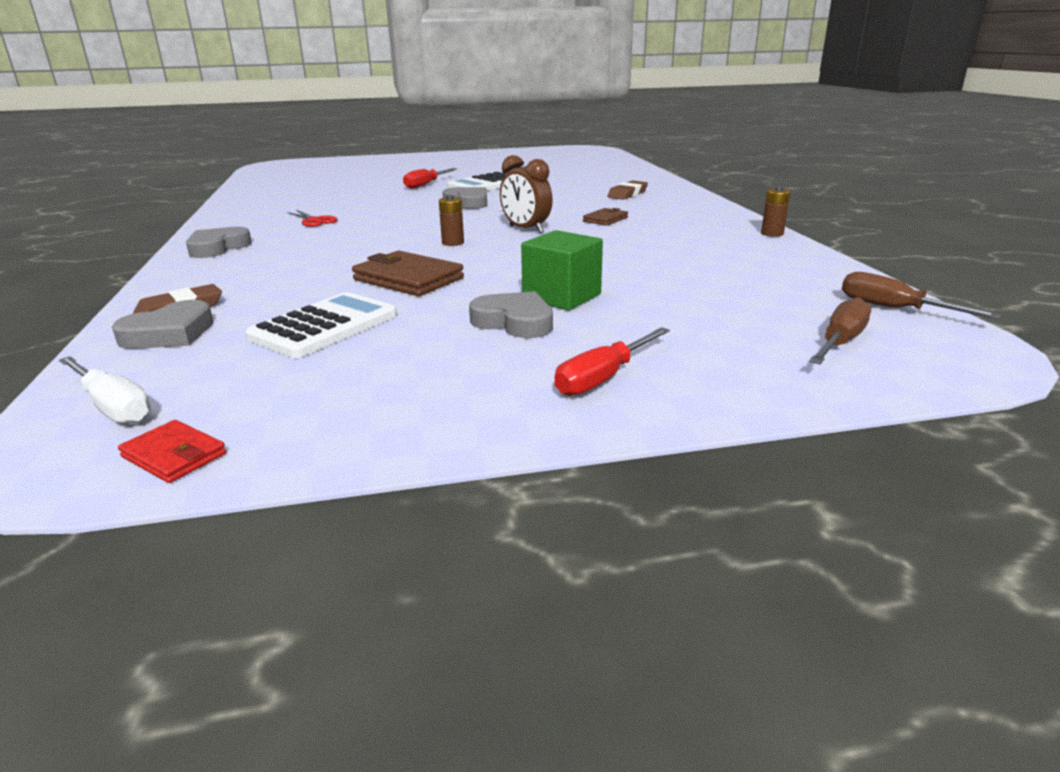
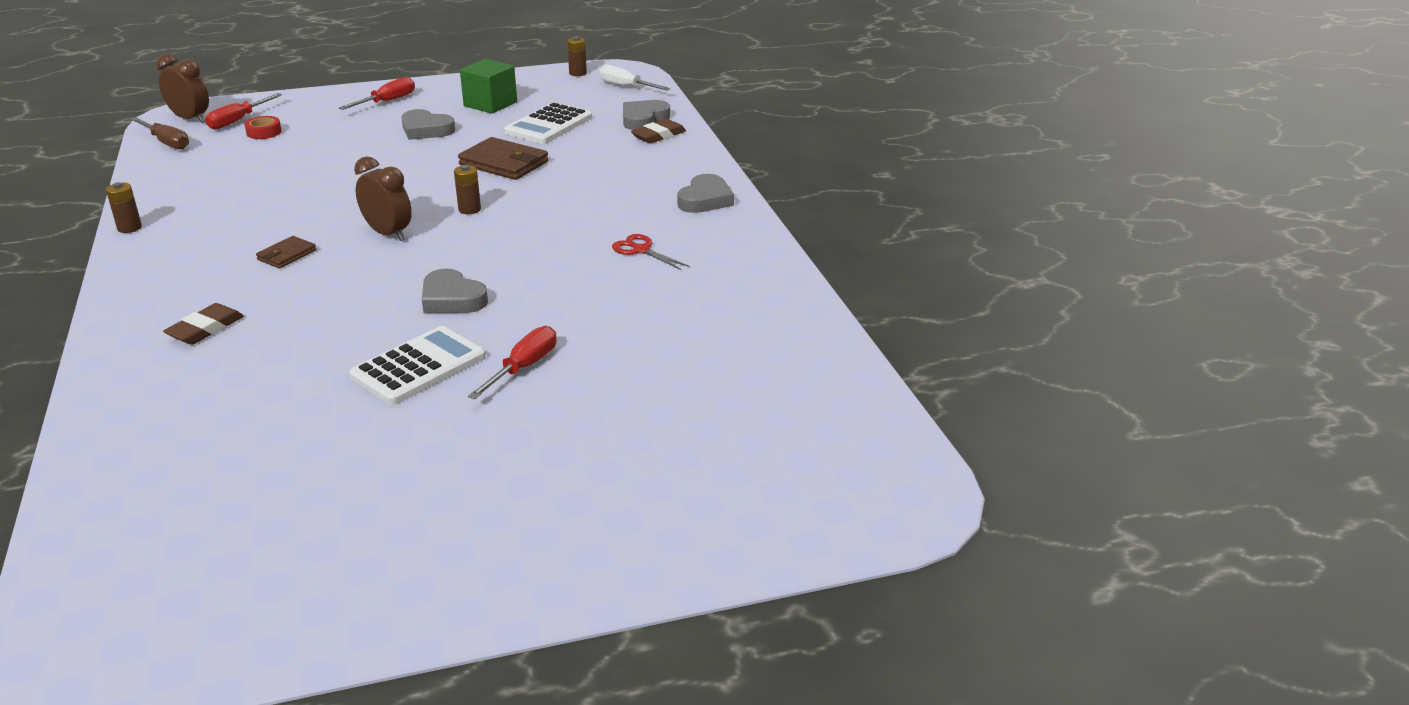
camera: 175 degrees right, 5 degrees up
(174, 455) = (578, 73): red wallet -> brown battery
(561, 297) = (387, 149): green cube -> green cube (490, 104)
(767, 322) = (264, 132): none -> red tape
(840, 342) = (238, 121): brown screwdriver -> red screwdriver
(932, 347) = (190, 119): none -> brown clock

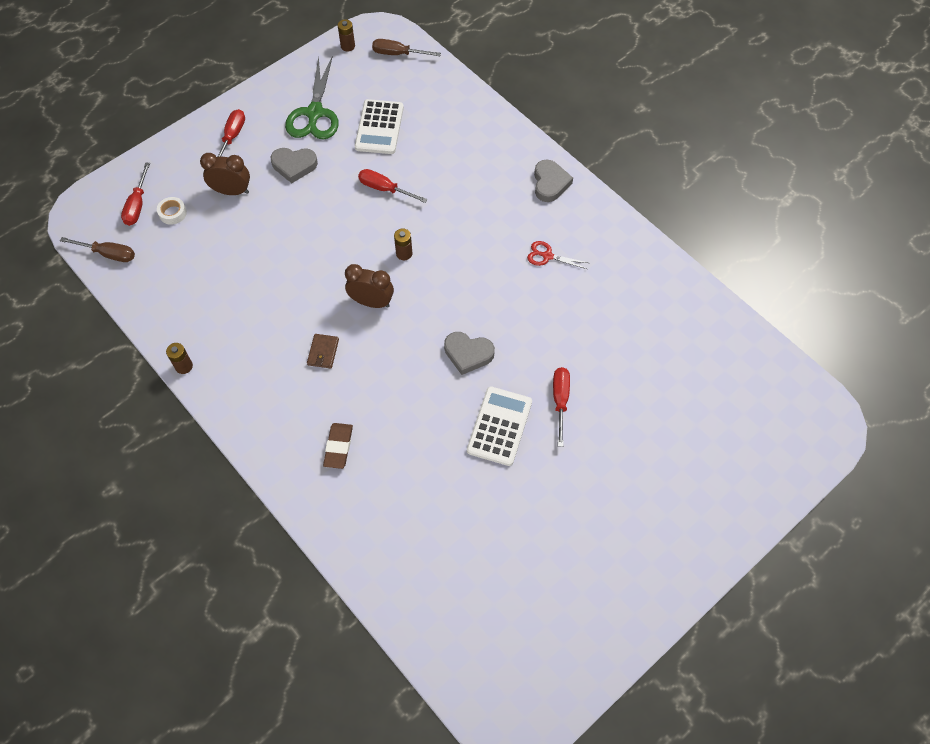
camera: 25 degrees left, 30 degrees up
(190, 119) = (96, 216): brown clock -> brown clock (232, 191)
(264, 132) = (172, 213): red tape -> white tape
(490, 104) = (314, 113): green cube -> green scissors
(504, 163) = (384, 189): brown wallet -> red screwdriver
(626, 87) = (398, 54): white screwdriver -> brown screwdriver
(643, 119) = (441, 96): grey heart -> none
(658, 135) = (467, 114): brown eraser -> none

